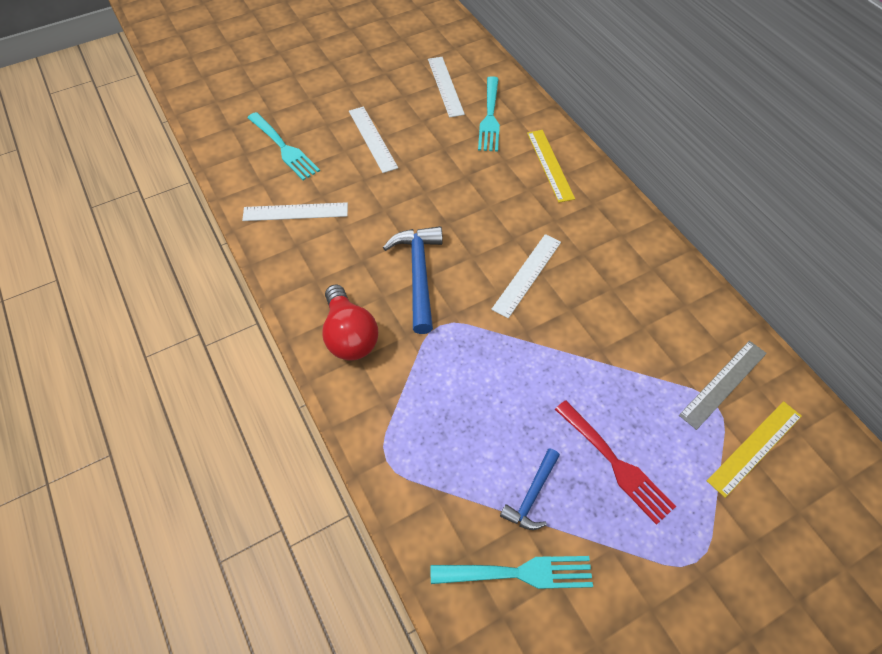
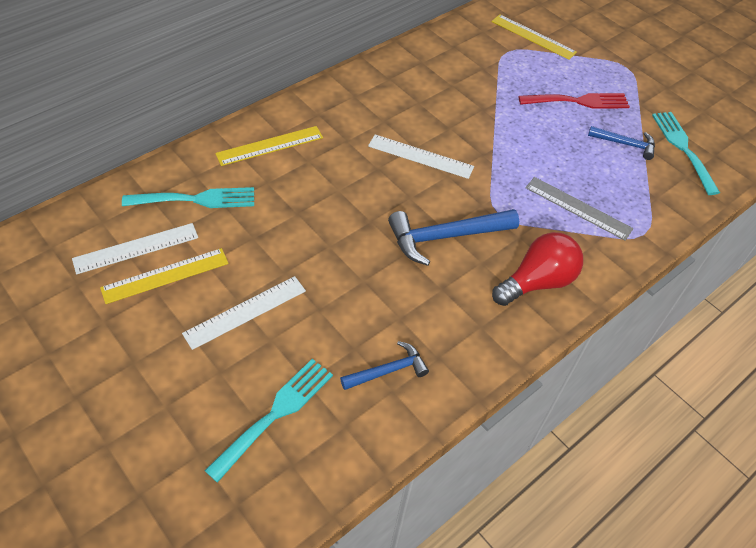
camera: 105 degrees left, 5 degrees down
(295, 212) = (388, 371): white ruler -> blue hammer
(416, 100) = (165, 276): none -> yellow ruler
(616, 464) = (578, 101): red fork -> red fork turned 45 degrees clockwise
(723, 384) = (488, 47): grey ruler -> grey ruler (578, 208)

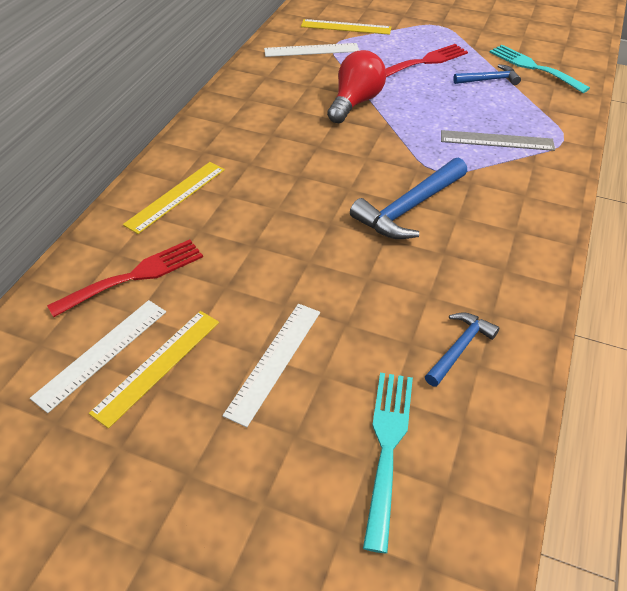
camera: 25 degrees left, 5 degrees down
(196, 199) = (135, 276): turquoise fork -> red fork
(420, 156) = (330, 151): white ruler -> white ruler (311, 50)
(537, 282) = (517, 211): red light bulb -> red light bulb (355, 102)

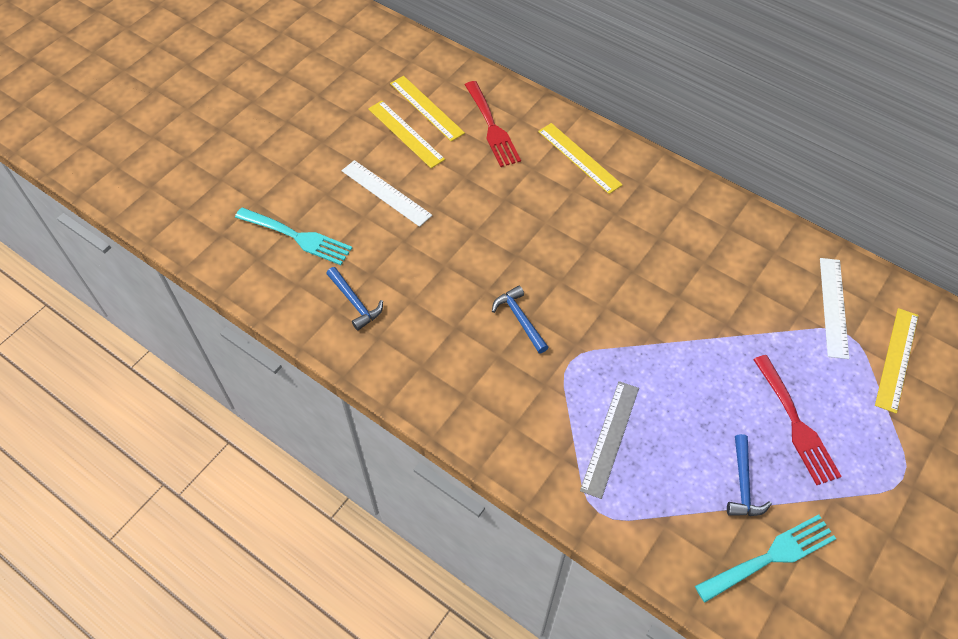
camera: 105 degrees right, 10 degrees up
(101, 353) = (426, 108): white ruler -> yellow ruler
(355, 102) = (708, 323): red light bulb -> none
(409, 208) = (520, 319): blue hammer -> blue hammer, size x0.59

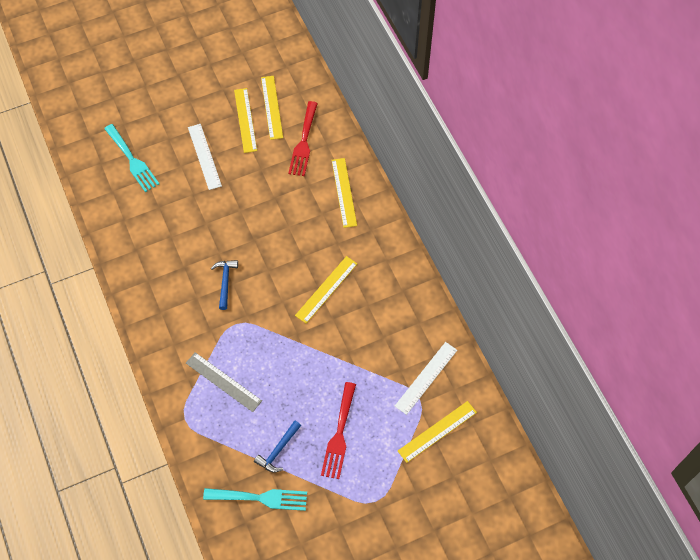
camera: 30 degrees right, 5 degrees up
(355, 302) = (137, 220): blue hammer -> none
(610, 438) = (223, 382): grey ruler -> grey ruler turned 75 degrees clockwise
(644, 268) = (326, 289): none -> yellow ruler

